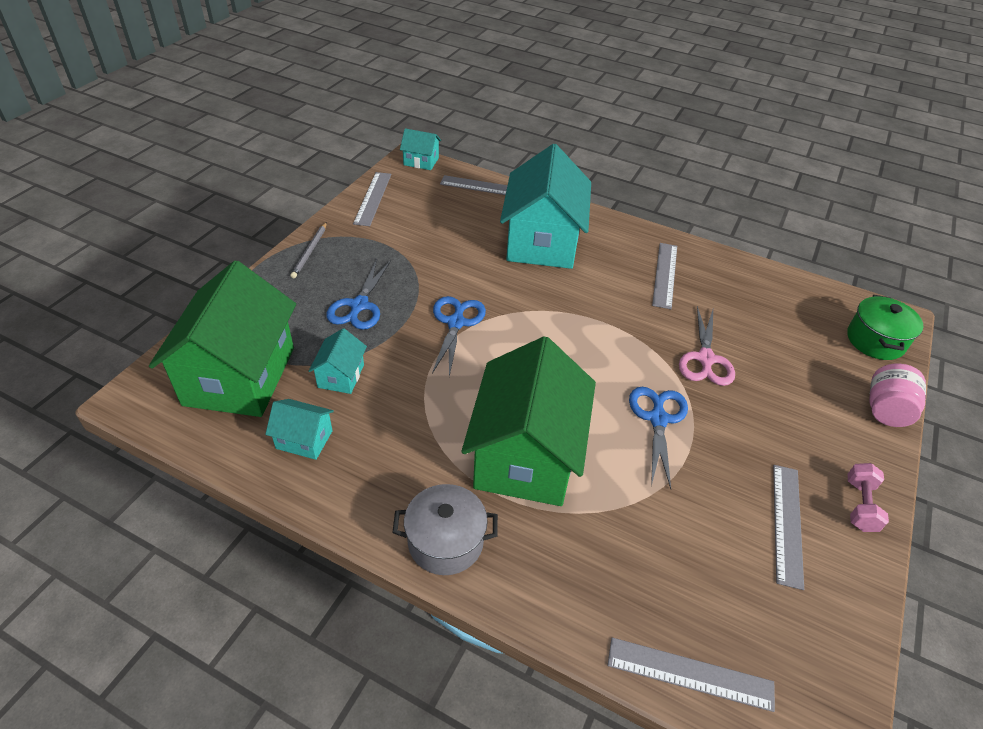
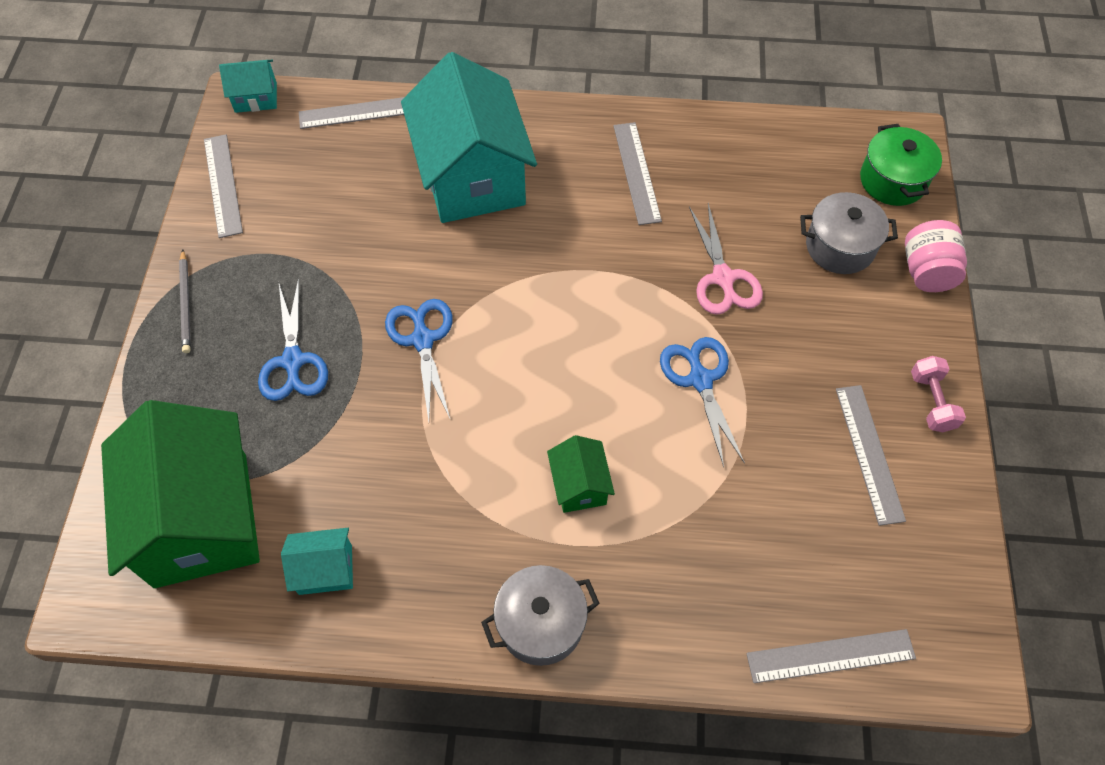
camera: 20 degrees left, 15 degrees up
(341, 376) = (323, 469): turquoise house -> none
(526, 455) = (579, 485): green house -> green house, size x0.44
(813, 369) = (840, 246): none -> grey pot

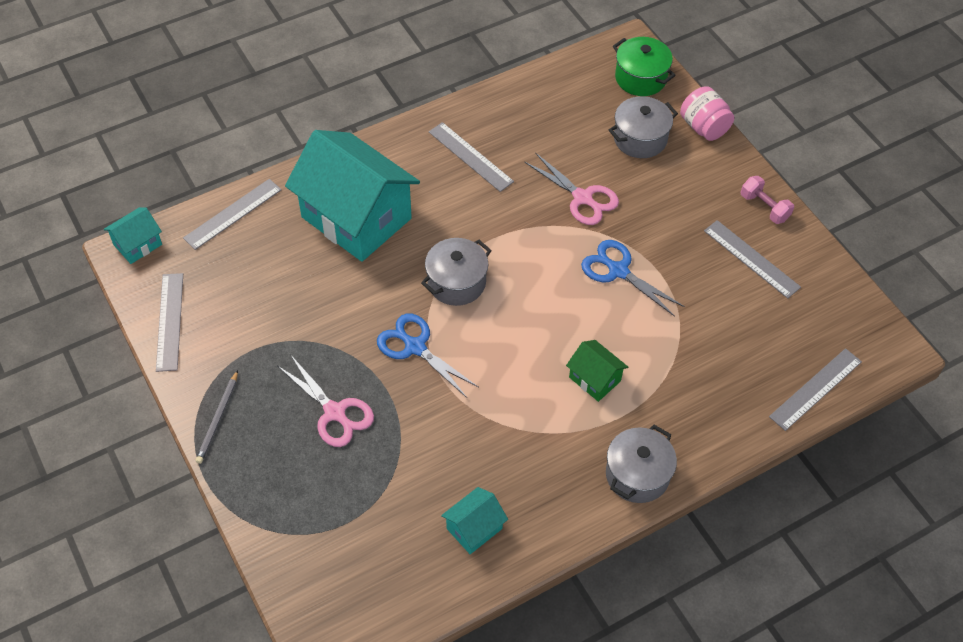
camera: 35 degrees left, 5 degrees down
(186, 303) = (218, 419): grey pencil -> grey pencil turned 60 degrees clockwise
(201, 519) = (361, 550): green house -> none
(223, 185) = (170, 321): grey ruler -> grey ruler turned 45 degrees clockwise
(293, 361) = (334, 412): blue scissors -> pink scissors
(517, 296) = (456, 282): none -> grey pot

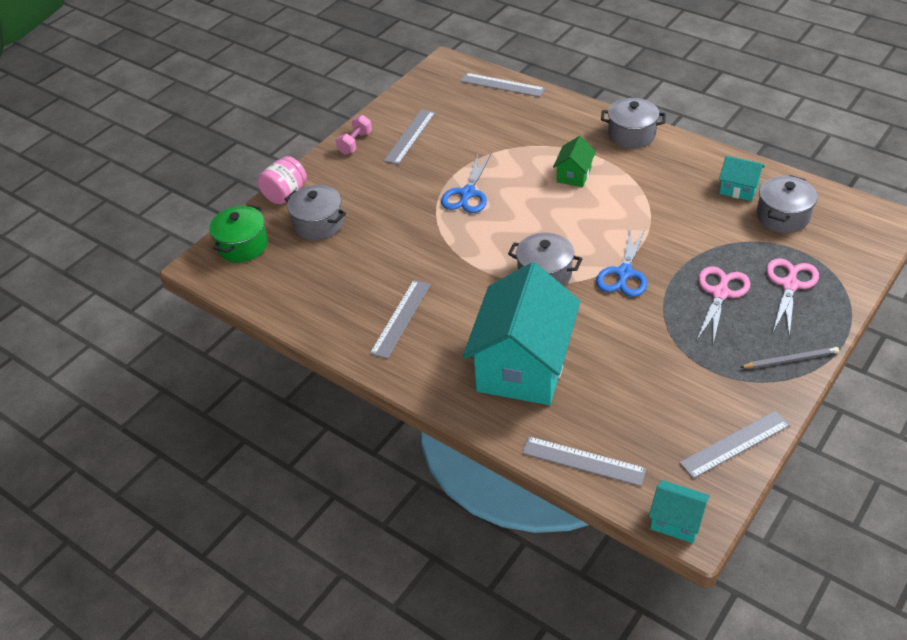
camera: 110 degrees left, 10 degrees down
(402, 543) = (782, 216): none -> grey pot
(582, 198) = (406, 235): pink scissors -> pink scissors (790, 285)

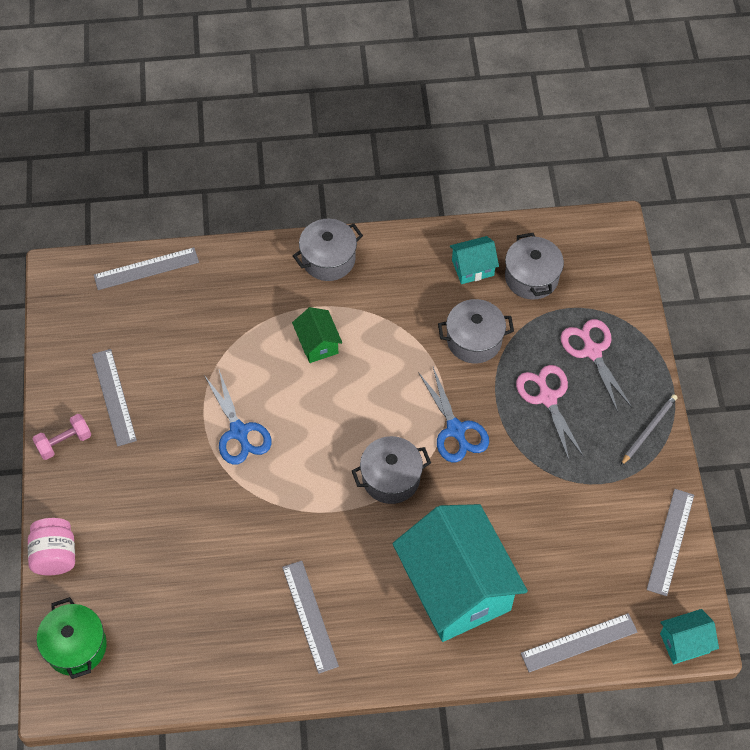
camera: 45 degrees left, 15 degrees up
(318, 224) = (127, 567): grey pot -> grey pot (474, 340)
(355, 143) = (64, 442): pink dumbbell -> pink dumbbell turned 75 degrees clockwise

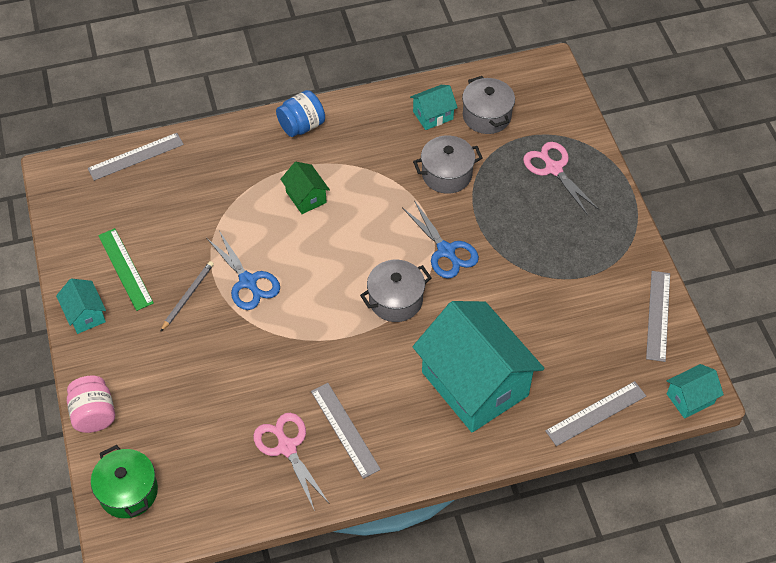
camera: 10 degrees left, 5 degrees down
(64, 442) = (85, 314): pink dumbbell -> turquoise house
(114, 397) = (125, 269): grey ruler -> green ruler
(328, 259) = (301, 126): grey pot -> blue jar
(547, 398) = (522, 212): pink scissors -> pink scissors (287, 447)
(649, 430) = (618, 226): grey pencil -> grey pencil (188, 296)

